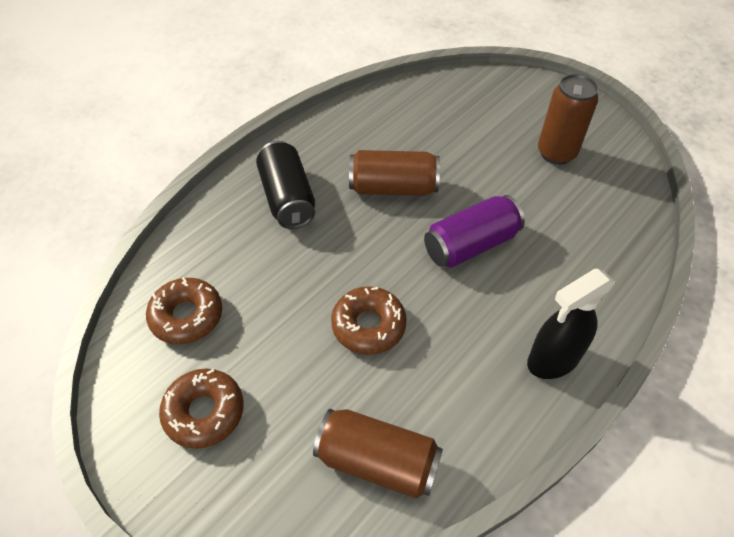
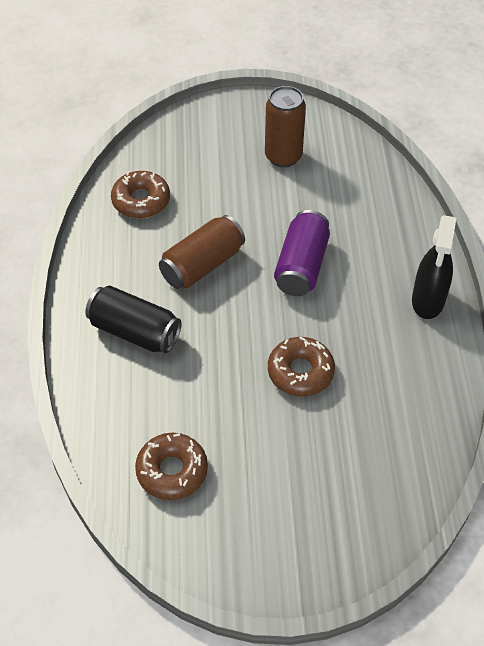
camera: 45 degrees left, 0 degrees up
(204, 412) = (265, 514): brown donut -> brown donut (141, 201)
(377, 462) = (401, 445): brown can -> none

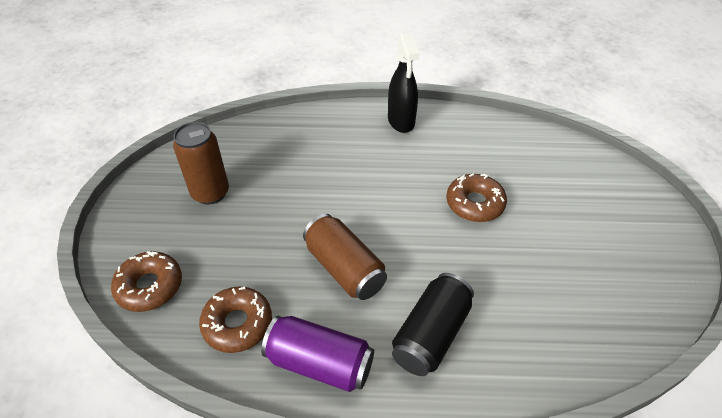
camera: 85 degrees left, 5 degrees down
(172, 471) = (595, 305): brown donut -> brown donut (150, 286)
(301, 266) = (355, 192): purple can -> purple can (319, 363)
(428, 301) = (401, 121): black spray bottle -> black spray bottle turned 60 degrees clockwise

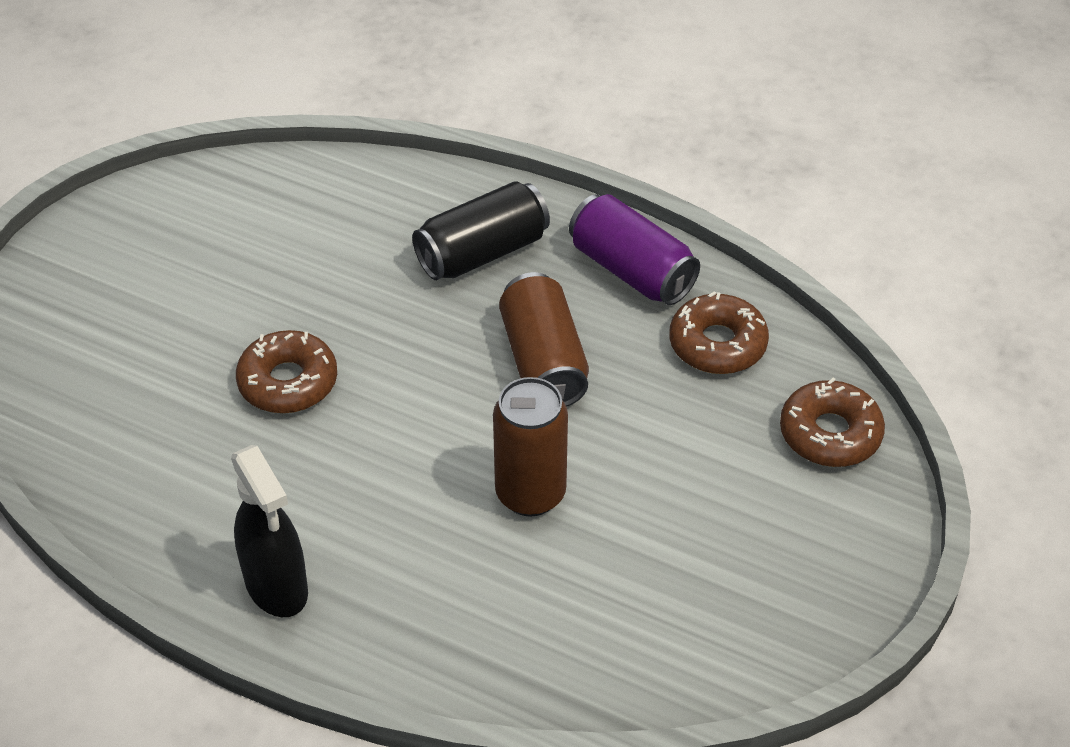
camera: 155 degrees left, 0 degrees up
(210, 193) = (704, 560): brown can -> brown can (530, 494)
(401, 121) = (276, 587): black spray bottle -> black spray bottle turned 135 degrees clockwise

